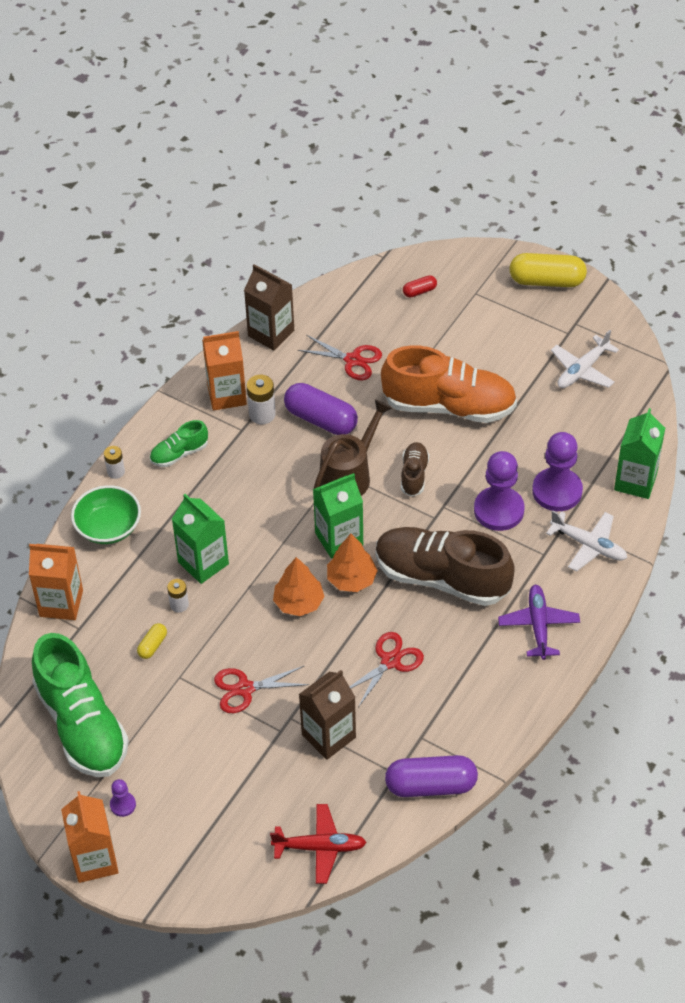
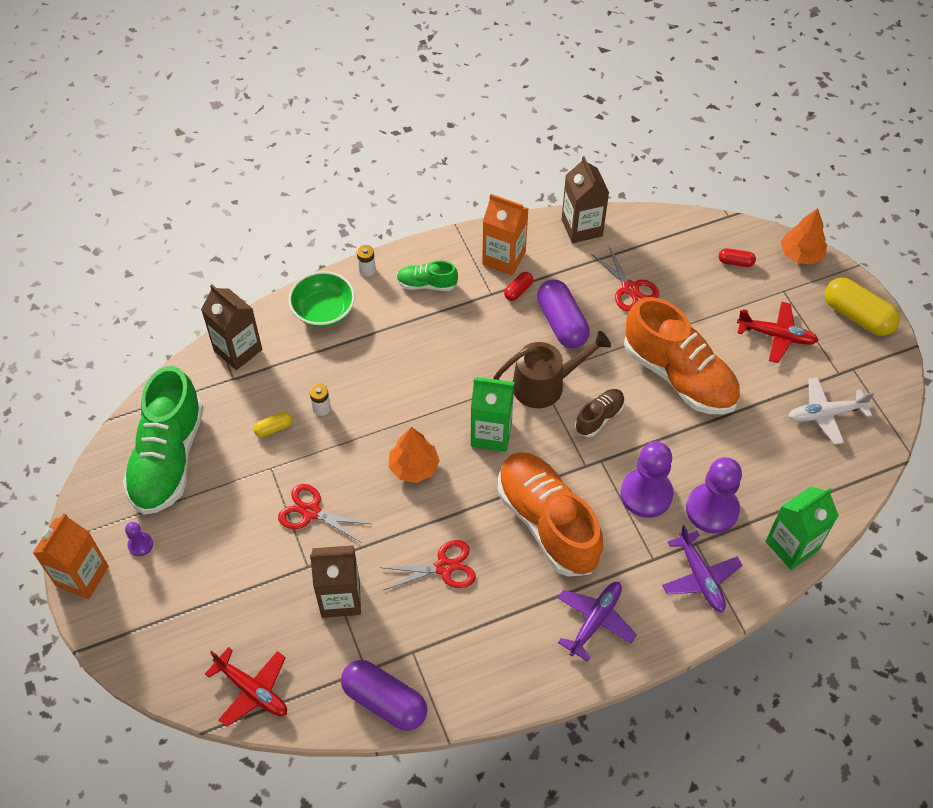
camera: 35 degrees right, 5 degrees up
(61, 603) = (238, 350): orange carton -> brown carton
(203, 563) = (368, 385): green carton -> none
(262, 414) = (518, 290): white battery -> red capsule
(351, 579) = (472, 475): orange tree -> orange tree (801, 254)
(442, 578) = (547, 522): brown shoe -> orange shoe
(498, 331) = (776, 336): none -> red plane
(589, 545) = (700, 577): white plane -> purple plane

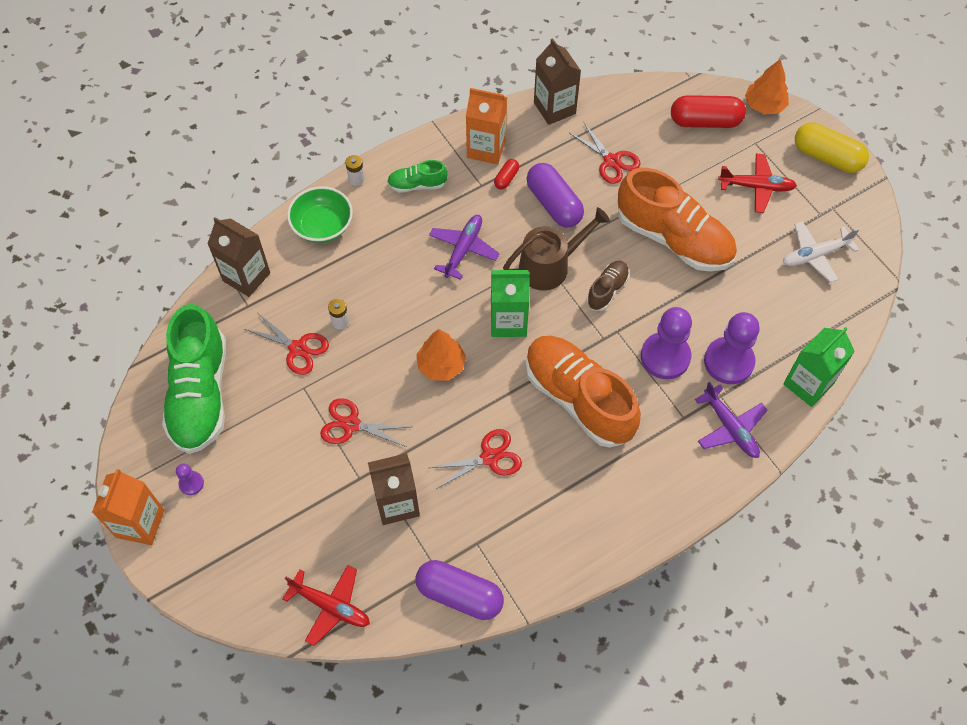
camera: 10 degrees left, 5 degrees up
(273, 428) = (298, 348): yellow capsule -> red scissors
(595, 621) = (641, 485): purple plane -> purple plane (463, 249)
(735, 262) = (705, 121): red capsule -> red capsule, size x2.10

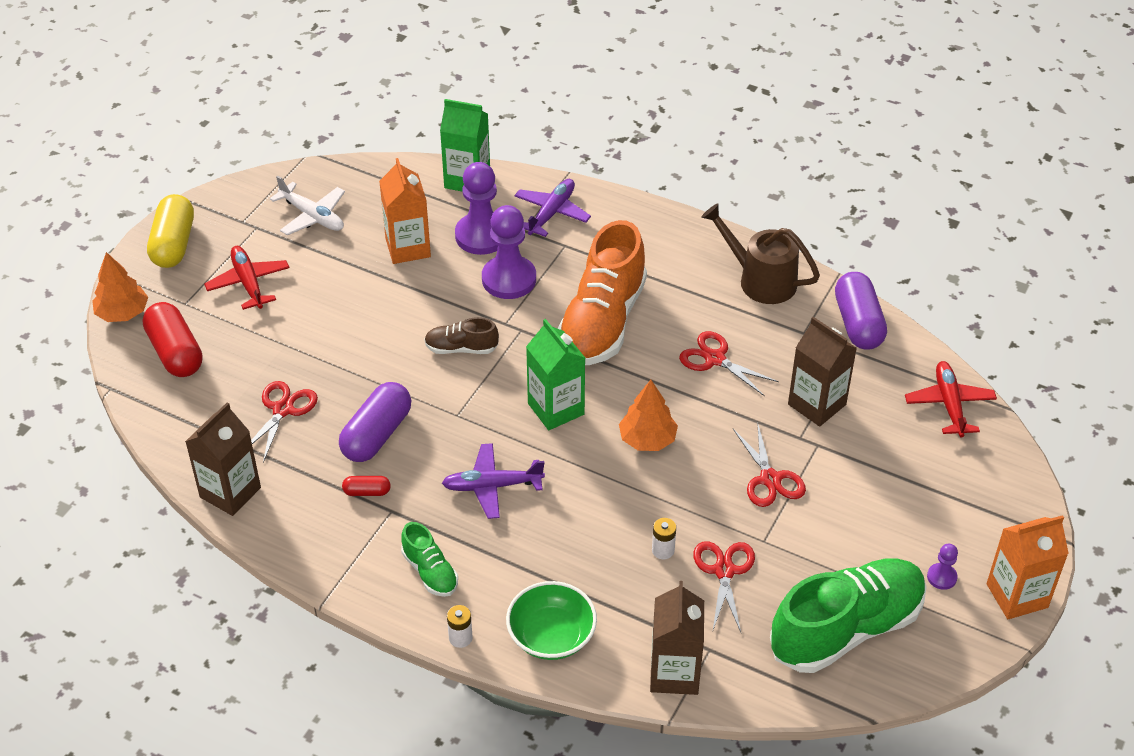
camera: 120 degrees left, 15 degrees down
(486, 148) = (333, 530): orange carton -> orange carton (408, 248)
(550, 266) = (462, 404): brown watering can -> brown watering can (760, 280)
(673, 238) = (360, 322): orange shoe -> none

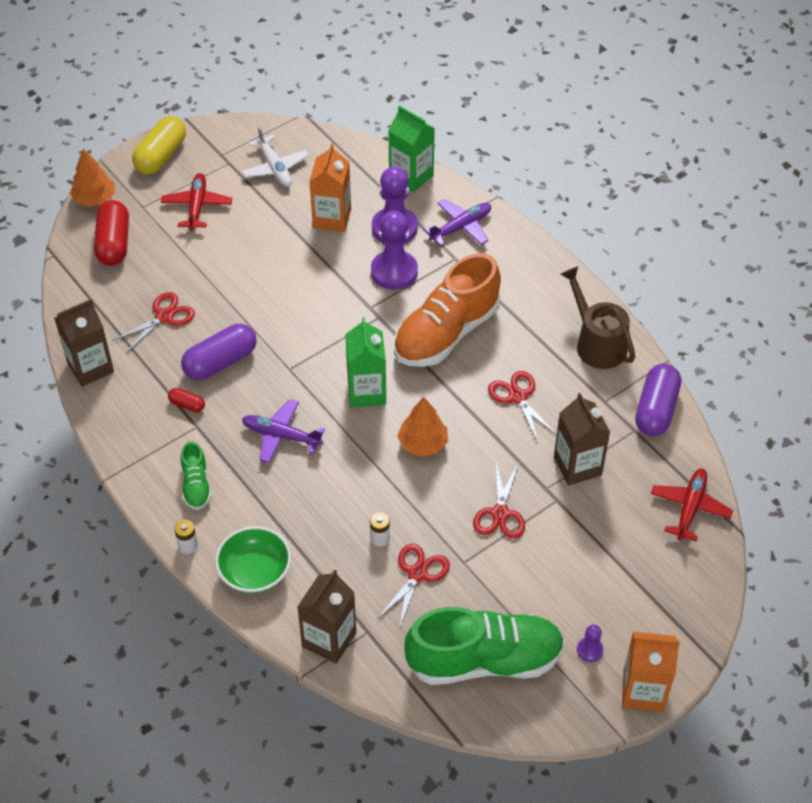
camera: 25 degrees right, 5 degrees up
(461, 348) = (324, 316): brown shoe -> none

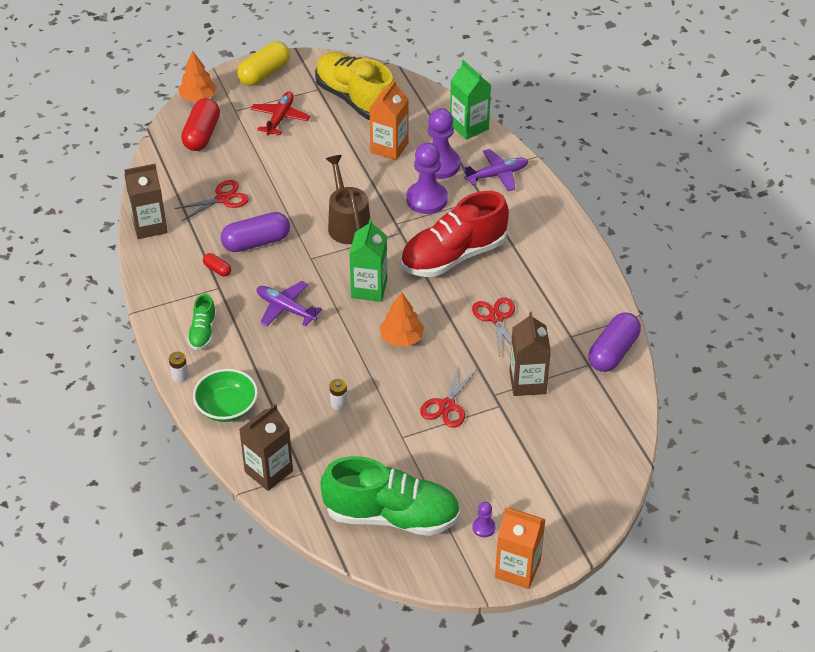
camera: 15 degrees right, 5 degrees down
(275, 168) = (356, 99): white plane -> yellow shoe
(417, 574) = (360, 437): red scissors -> none
(446, 333) = (453, 256): orange shoe -> red shoe
(596, 343) = (581, 289): brown watering can -> brown watering can (347, 224)
(690, 508) = (613, 435): red plane -> none

